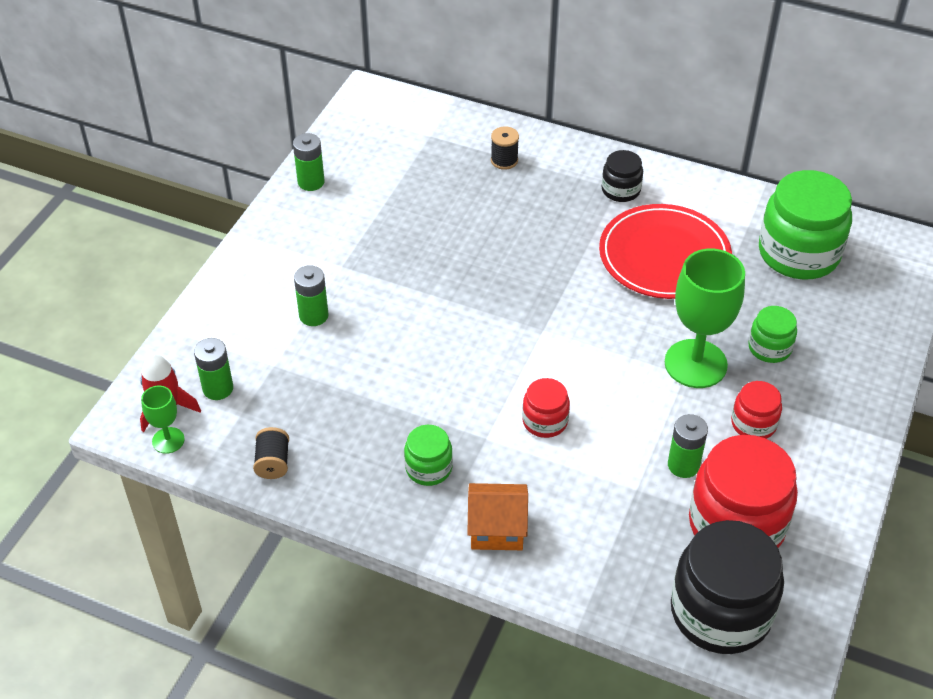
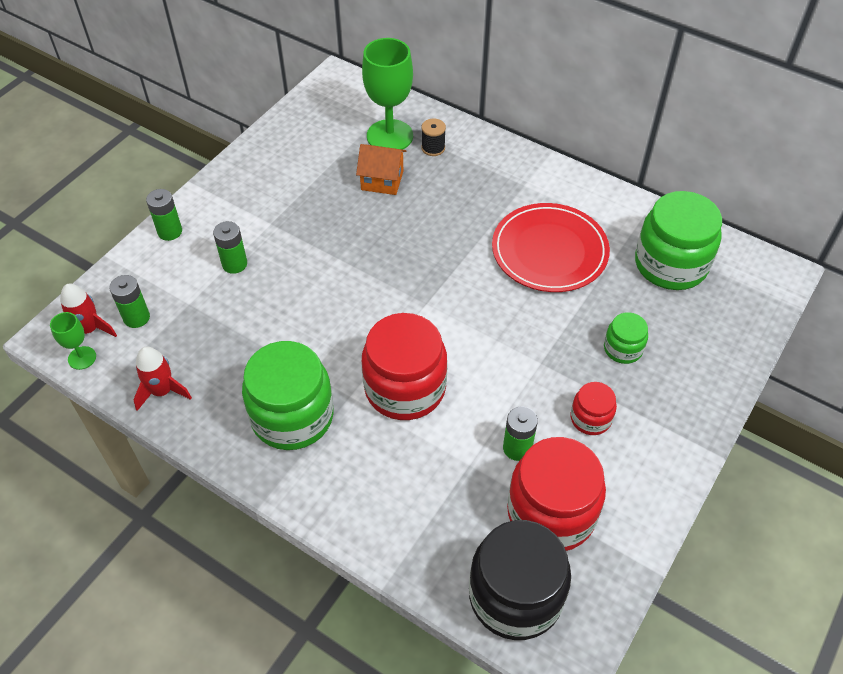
camera: 10 degrees right, 5 degrees up
(273, 463) = (162, 391): black spool -> red rocket
(311, 182) = (266, 147): green battery -> green battery (170, 231)
(428, 468) = (292, 416): green jar -> green jar, size x2.00
(497, 529) = (335, 483): orange house -> orange house (382, 180)
(545, 421) = (405, 388): red jar -> red jar, size x2.00
(621, 190) = (526, 186): black jar -> none
(695, 364) = (552, 354): green goblet -> green goblet (390, 136)

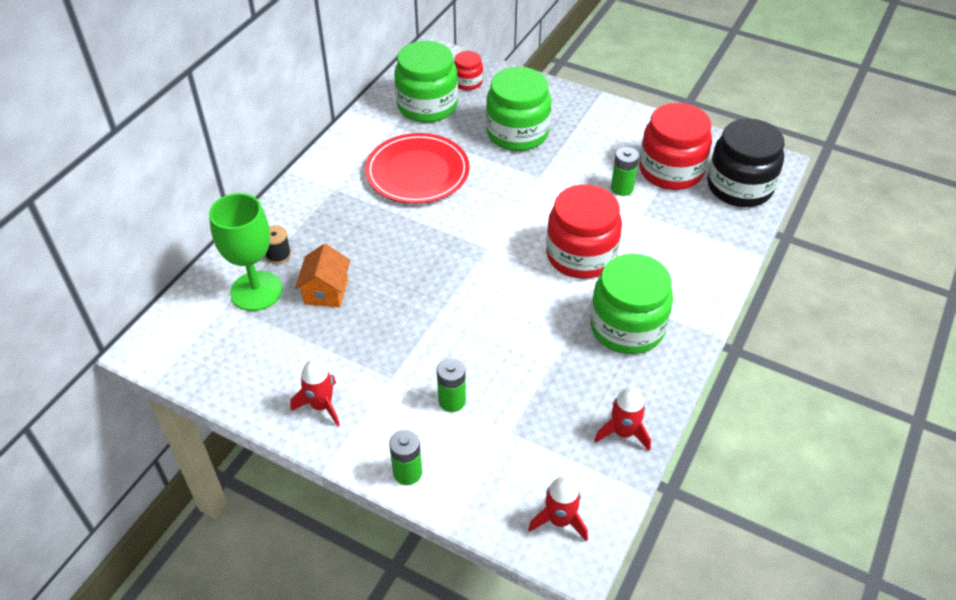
camera: 95 degrees left, 5 degrees down
(82, 358) = (598, 517): green goblet -> none
(136, 317) = (536, 477): green battery -> none
(252, 179) = (321, 405): none -> red rocket
(590, 418) = (586, 150): red jar -> red jar (468, 82)
(623, 349) = (517, 133): green jar -> green jar, size x2.00

